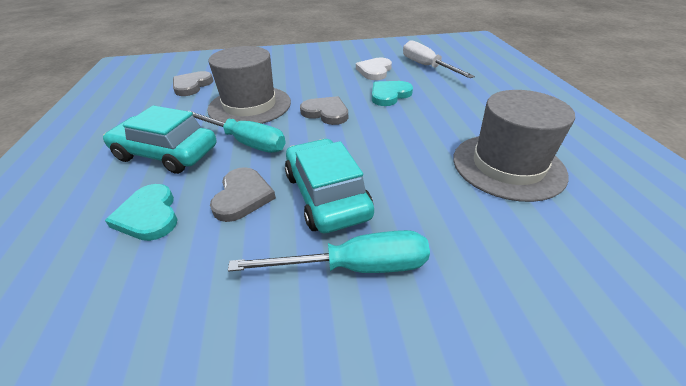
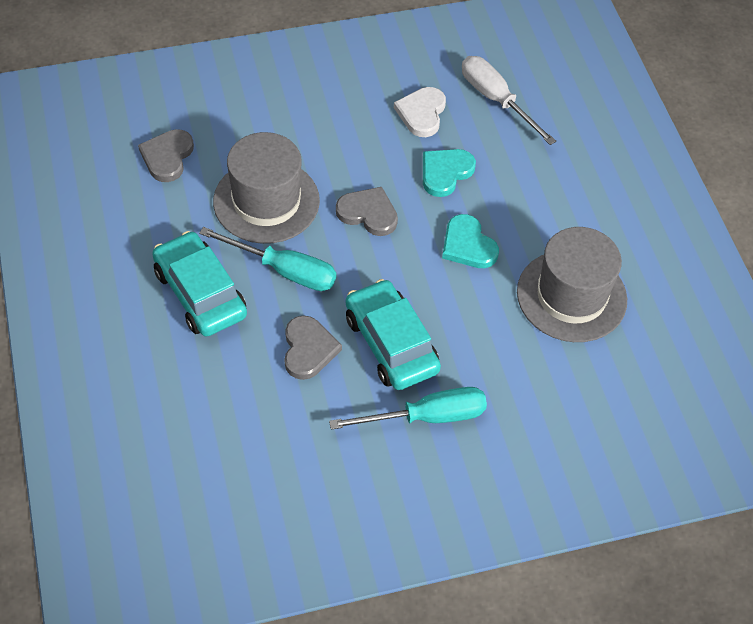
camera: 10 degrees left, 15 degrees up
(149, 215) = (226, 376): turquoise heart -> turquoise heart (468, 245)
(166, 153) = (200, 293): turquoise car -> turquoise car turned 45 degrees clockwise

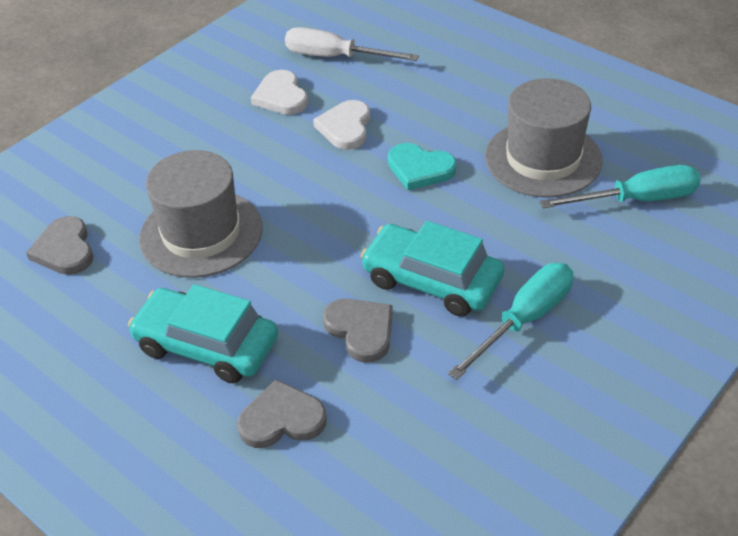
camera: 30 degrees left, 10 degrees down
(284, 270) = (273, 279): turquoise screwdriver -> turquoise screwdriver (637, 200)
(368, 213) = (308, 192): grey heart -> grey heart (282, 419)
(445, 173) = (345, 127): turquoise heart -> white heart

